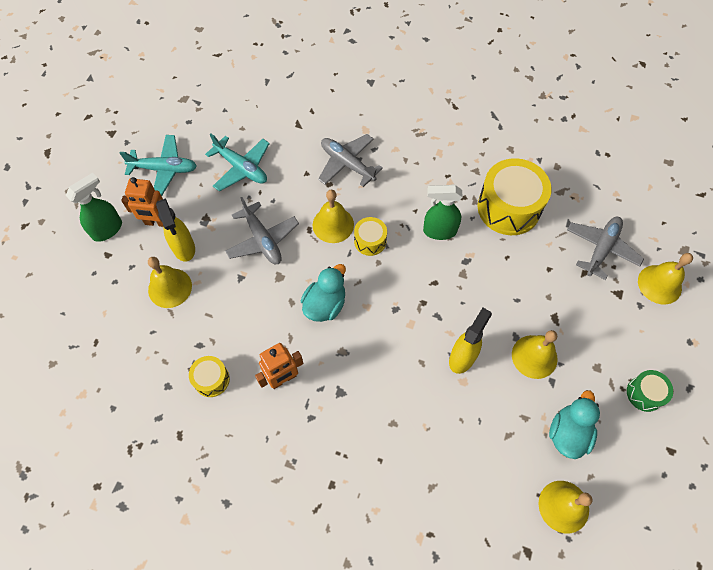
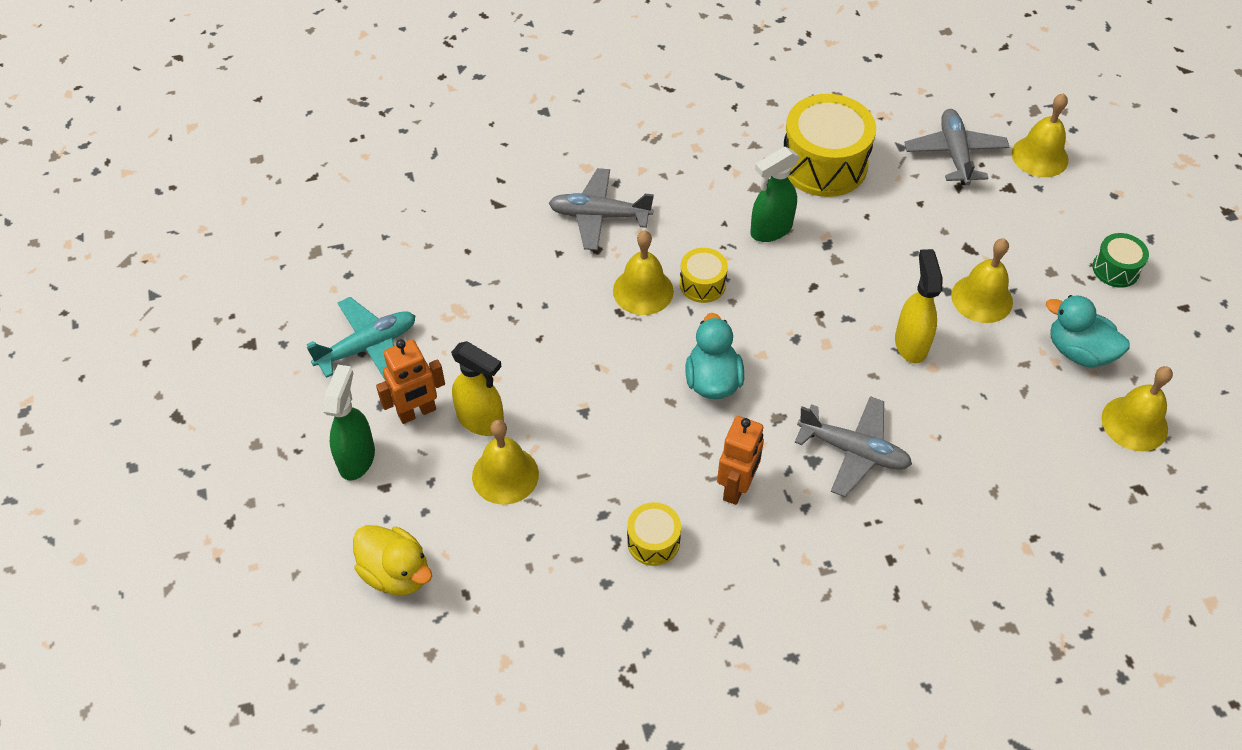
camera: 35 degrees left, 10 degrees down
(73, 307) = (396, 573): none -> yellow duck
(241, 168) = (470, 290): turquoise plane -> none
(262, 240) = (572, 355): grey plane -> grey plane (853, 451)
(568, 433) = (1078, 352): turquoise duck -> turquoise duck turned 45 degrees counterclockwise

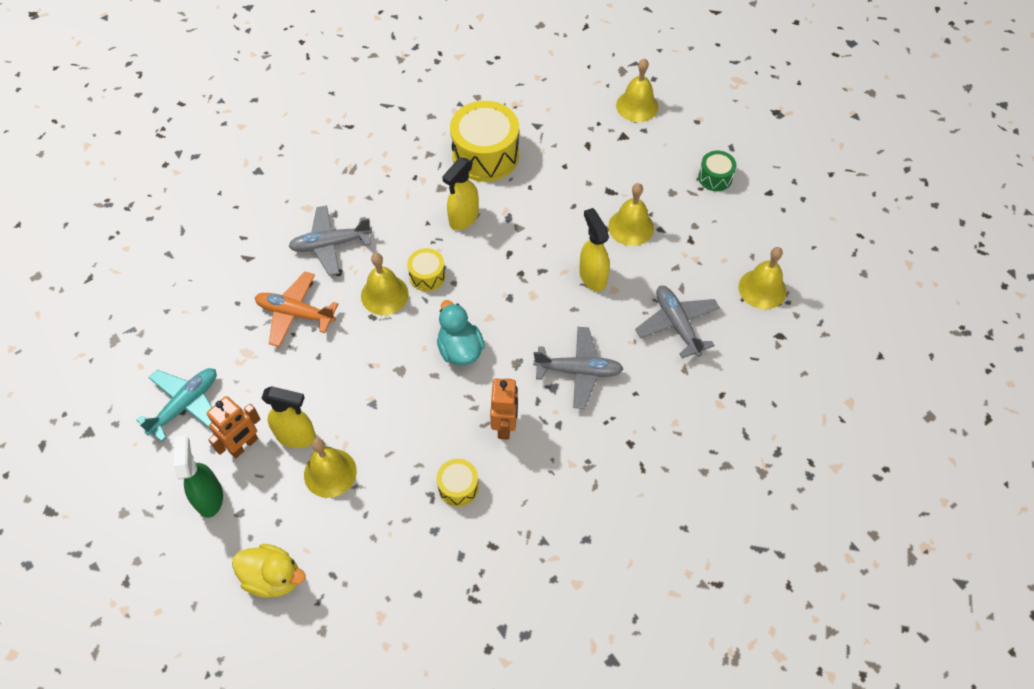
camera: 20 degrees left, 5 degrees up
(530, 282) = (295, 313): none -> orange plane
(770, 230) = (463, 218): green spray bottle -> yellow spray bottle
(954, 154) = (577, 120): grey plane -> grey plane (677, 324)
(1078, 352) = (709, 247): turquoise duck -> none

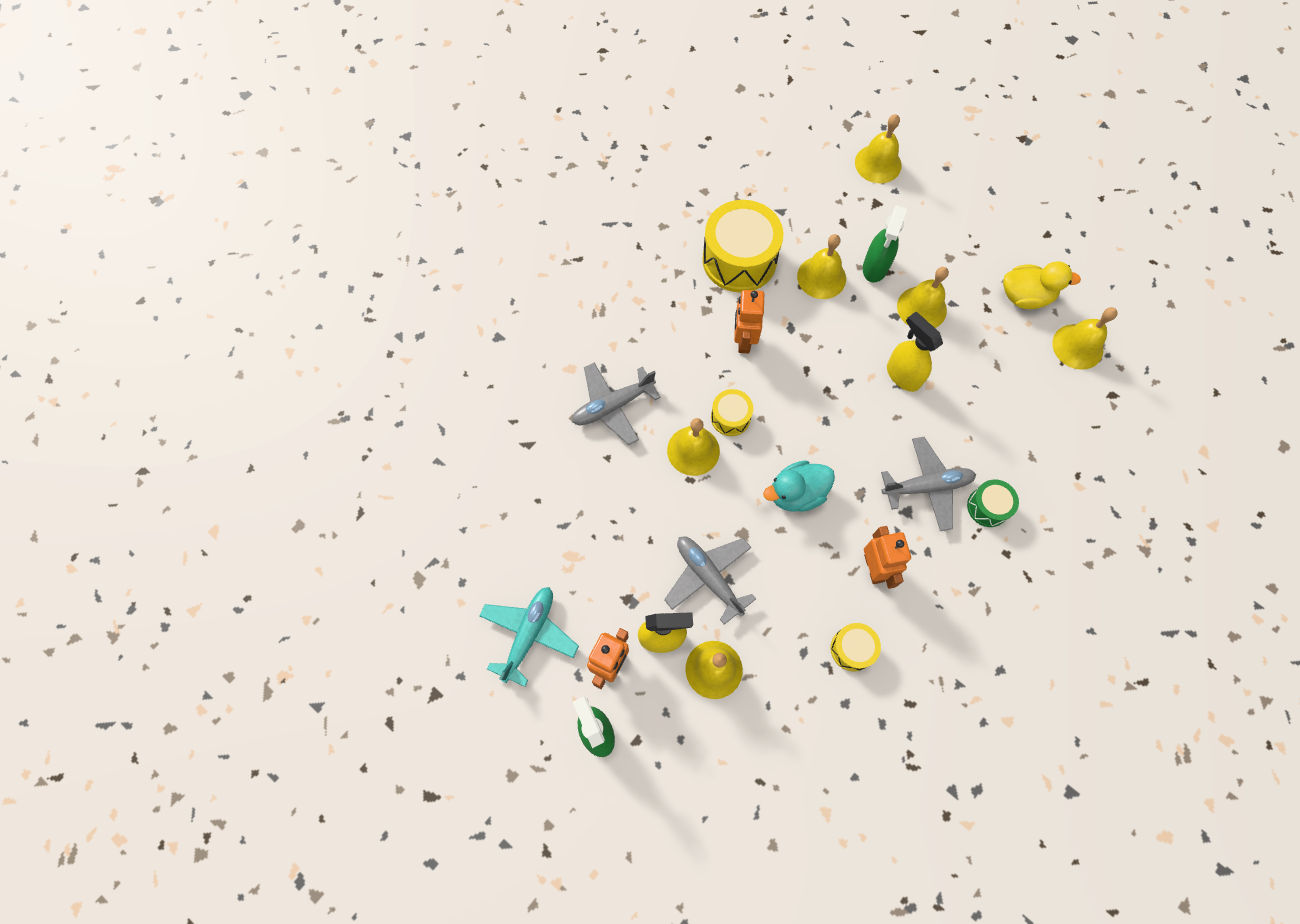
camera: 15 degrees left, 10 degrees up
(273, 577) = (700, 802): yellow duck -> yellow duck (1025, 296)
(295, 313) = (606, 497): orange plane -> none
(460, 349) = (796, 493): turquoise duck -> turquoise duck turned 75 degrees counterclockwise
(463, 218) = (743, 340): yellow spray bottle -> orange robot
(551, 184) = (821, 277): none -> yellow bell
(602, 186) = (875, 267): none -> green spray bottle
(677, 324) = (1007, 408): grey plane -> grey plane (708, 577)
(715, 177) = (987, 230): green drum -> green drum (988, 507)

